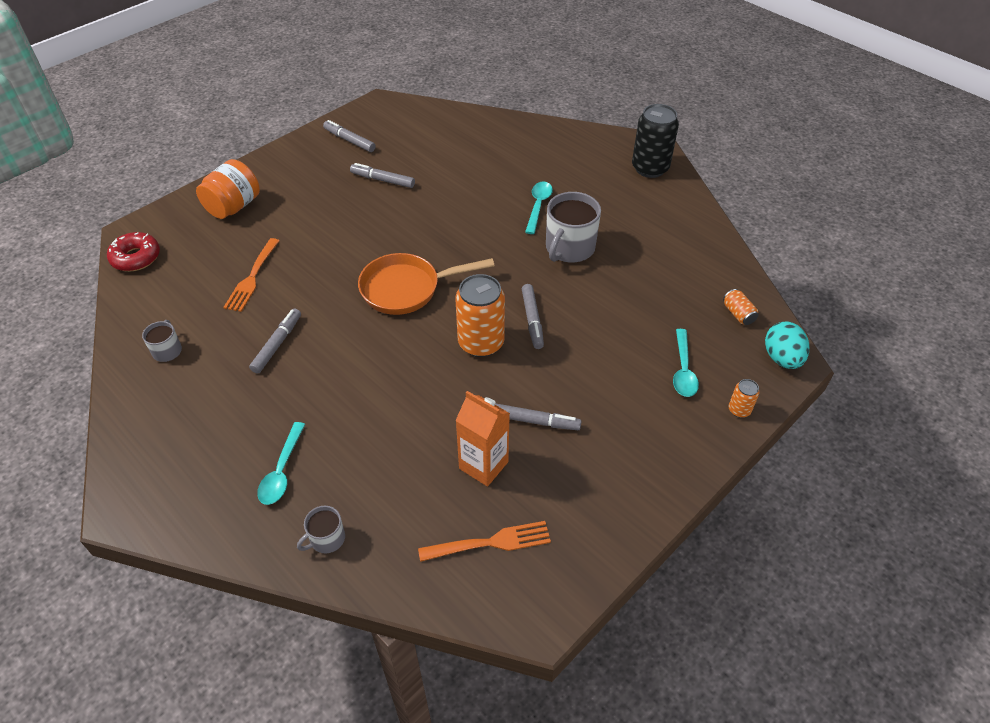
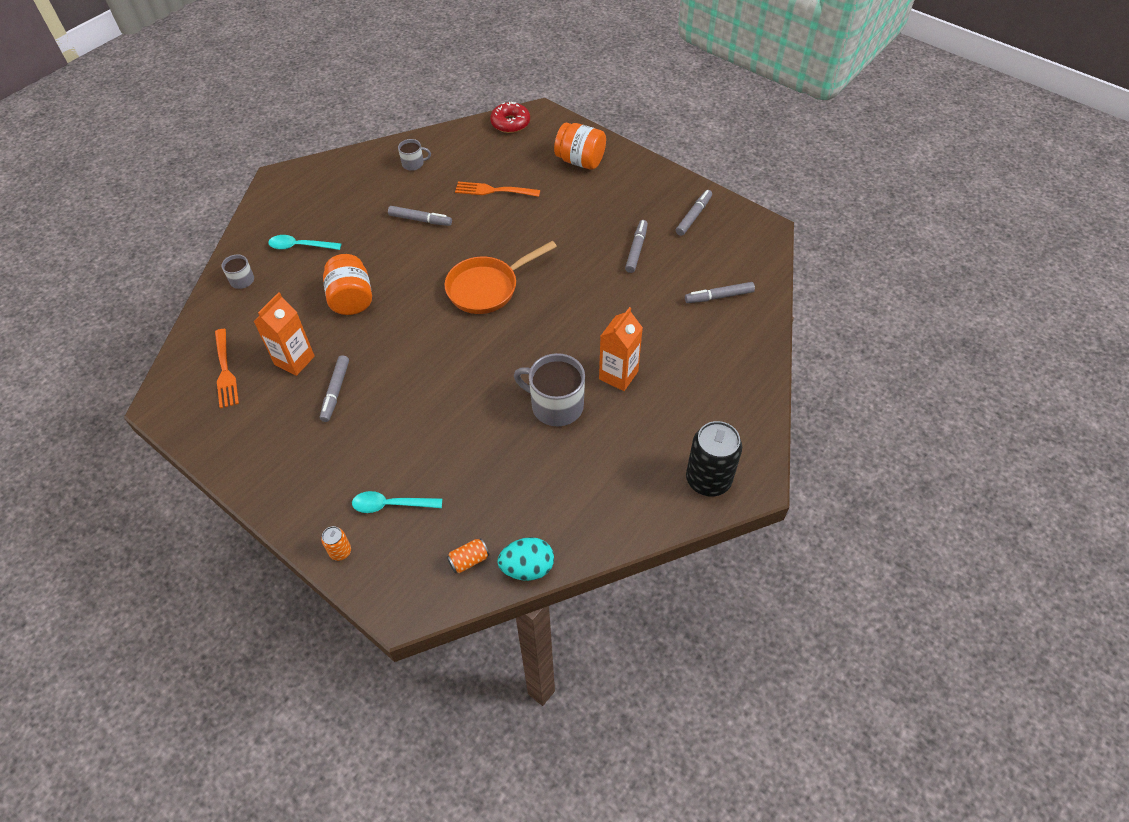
camera: 85 degrees right, 5 degrees up
(394, 410) = (351, 299): none -> orange jar
(406, 289) = (487, 288): orange pan -> orange pan turned 105 degrees counterclockwise
(481, 343) = (424, 346): orange can -> none
(532, 320) = (453, 381): grey marker -> grey marker (719, 296)
(538, 206) = (618, 375): turquoise spoon -> orange carton
(781, 358) = (406, 598): turquoise egg -> turquoise egg (527, 568)

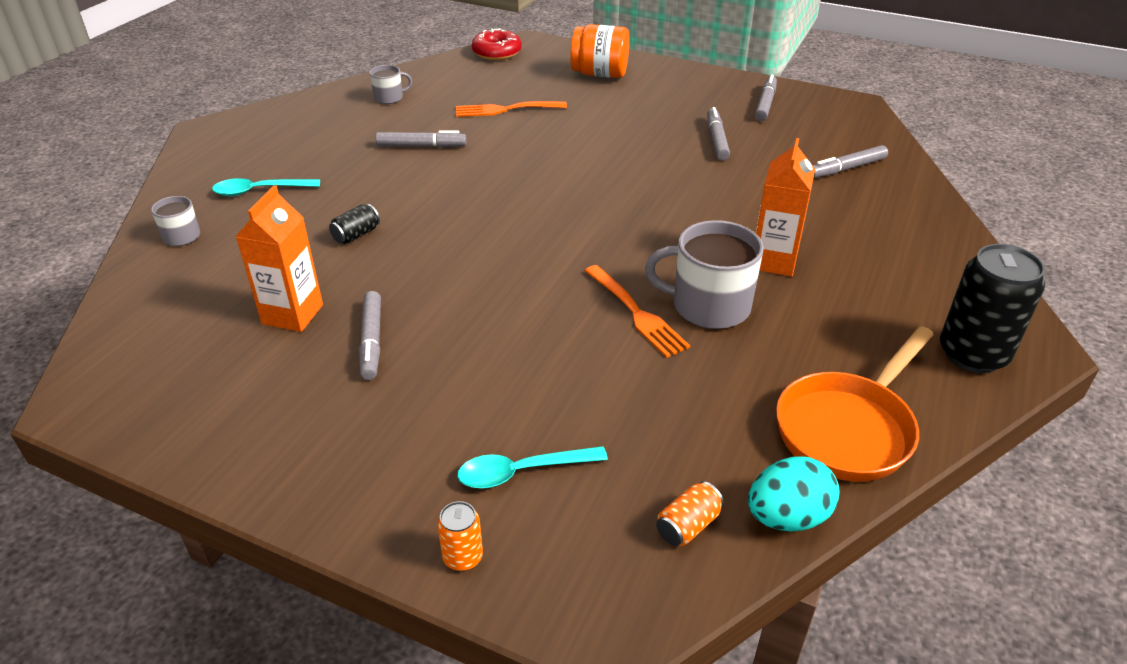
camera: 15 degrees left, 15 degrees down
(225, 371) = (181, 344): orange fork -> orange fork (636, 313)
(351, 299) = (356, 235): orange jar -> black can
(487, 288) = (545, 198): orange pan -> orange pan (848, 428)

